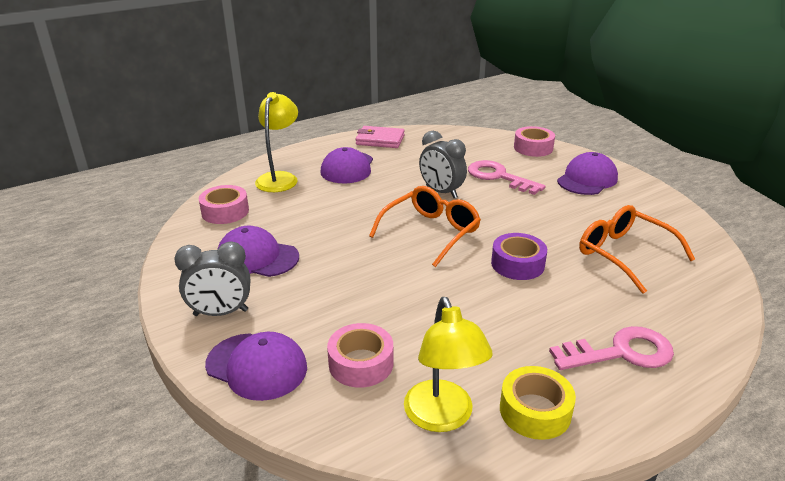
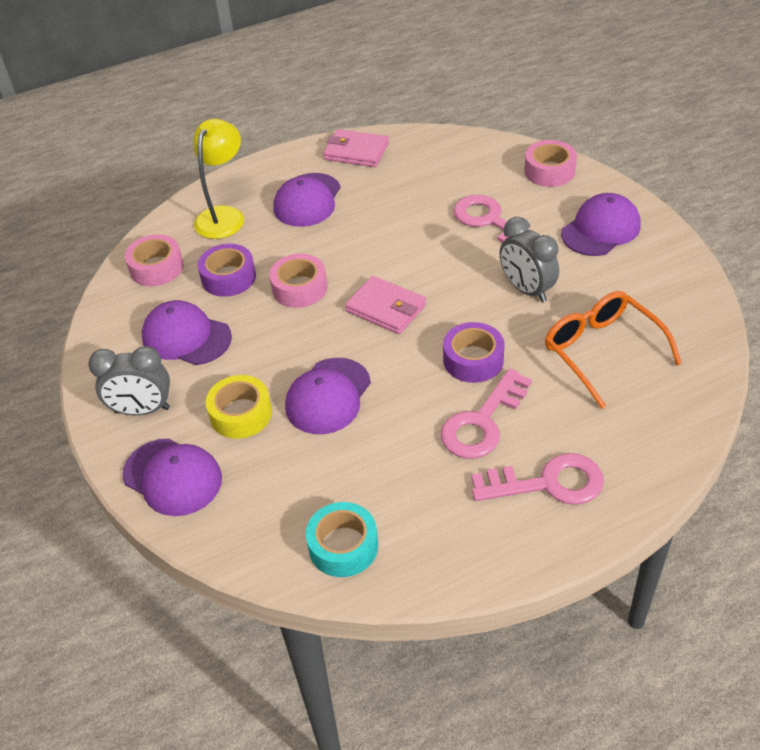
camera: 10 degrees right, 15 degrees up
(290, 216) = (228, 277): none -> purple tape
(361, 363) = (275, 480): pink tape -> pink tape (299, 288)
(396, 295) = (328, 396): none -> purple cap
(431, 232) = (386, 308): orange glasses -> pink wallet
(441, 192) = (412, 245): grey clock -> grey clock (526, 289)
(442, 417) = (343, 546): yellow lamp -> turquoise tape
(535, 411) = (436, 545): yellow tape -> yellow tape (241, 414)
(542, 308) = (482, 422): none -> pink key

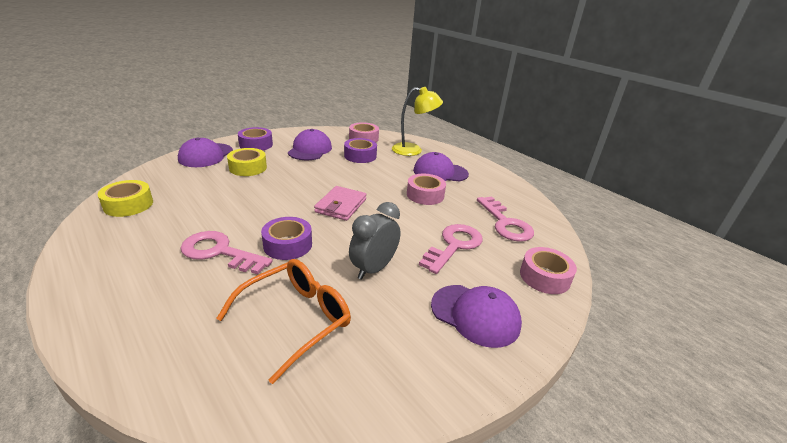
camera: 70 degrees right, 15 degrees down
(142, 410) = (256, 145): grey clock -> purple tape
(299, 288) = (355, 176): pink tape -> pink tape (425, 195)
(328, 396) = (258, 191): purple cap -> none
(343, 546) = (128, 205): turquoise tape -> yellow tape
(356, 152) = (501, 185): pink wallet -> none
(547, 483) = (141, 288): pink key -> pink key (505, 223)

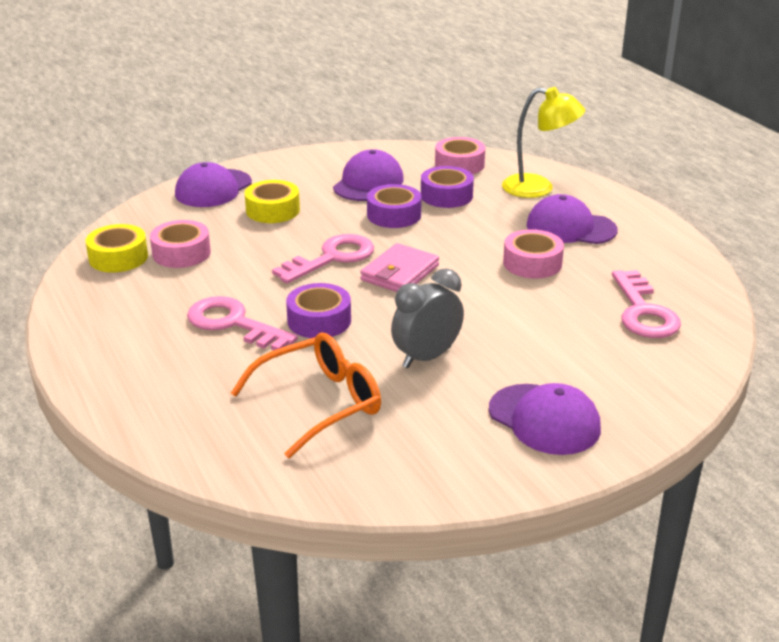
camera: 15 degrees right, 0 degrees up
(256, 145) = (286, 172): purple tape -> purple tape (394, 215)
(454, 246) = (549, 337): pink key -> pink key (331, 258)
(544, 277) = (665, 386): pink tape -> pink tape (181, 253)

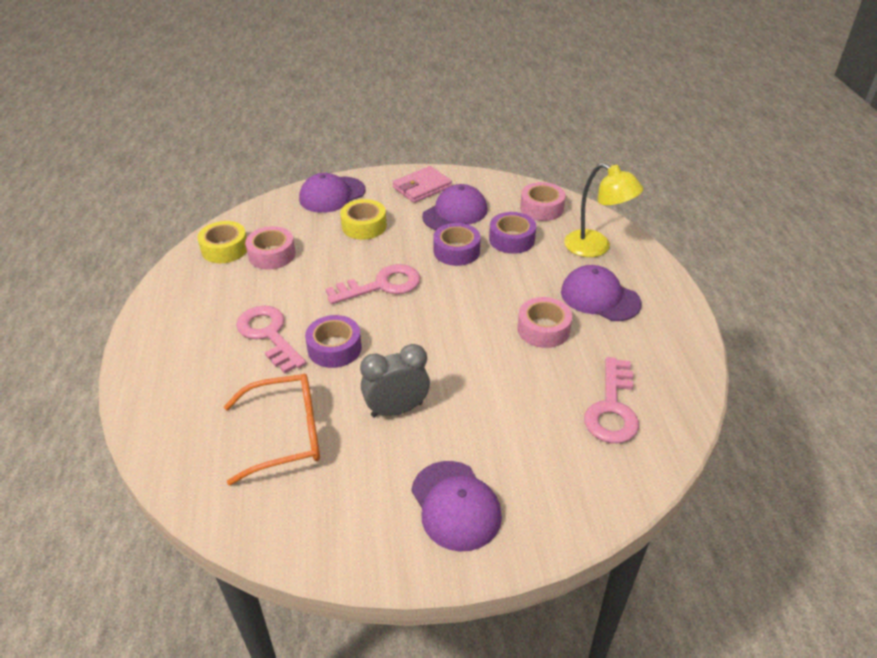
camera: 20 degrees right, 10 degrees up
(400, 273) = (426, 314): pink wallet -> pink wallet (422, 187)

